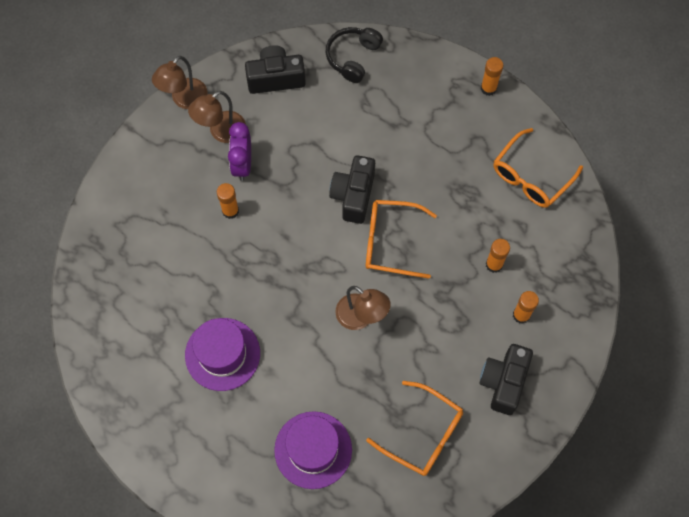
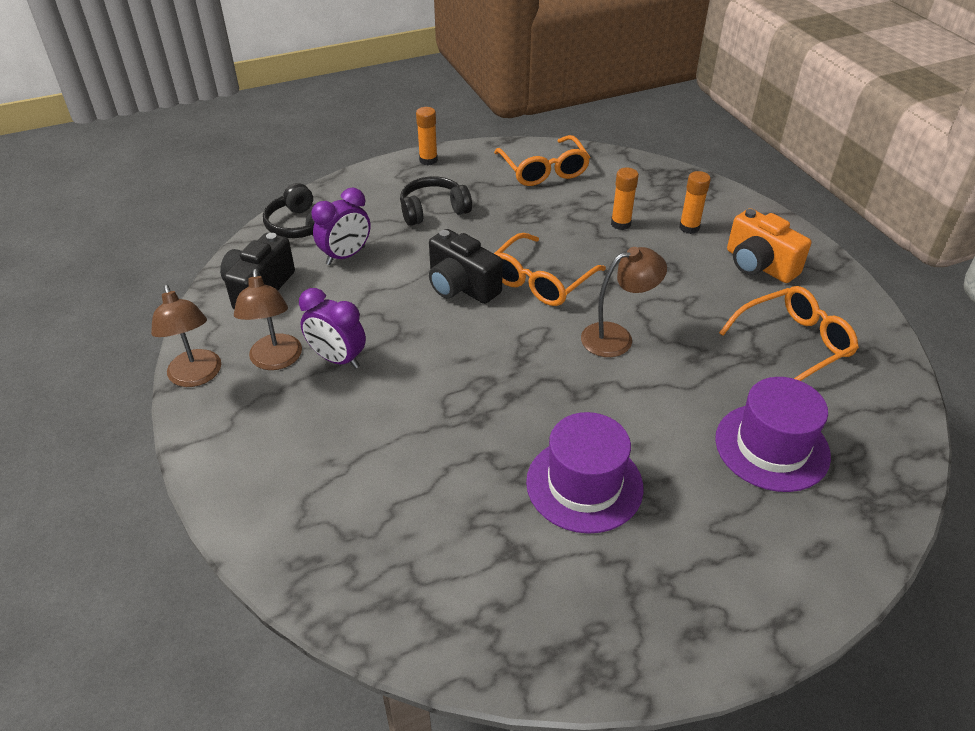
camera: 60 degrees left, 25 degrees down
(230, 211) = (388, 394): orange glue stick -> none
(340, 106) = (346, 256): none -> purple clock
(426, 129) = (433, 210): none -> black headphones
(503, 382) = (759, 265): black camera -> orange camera

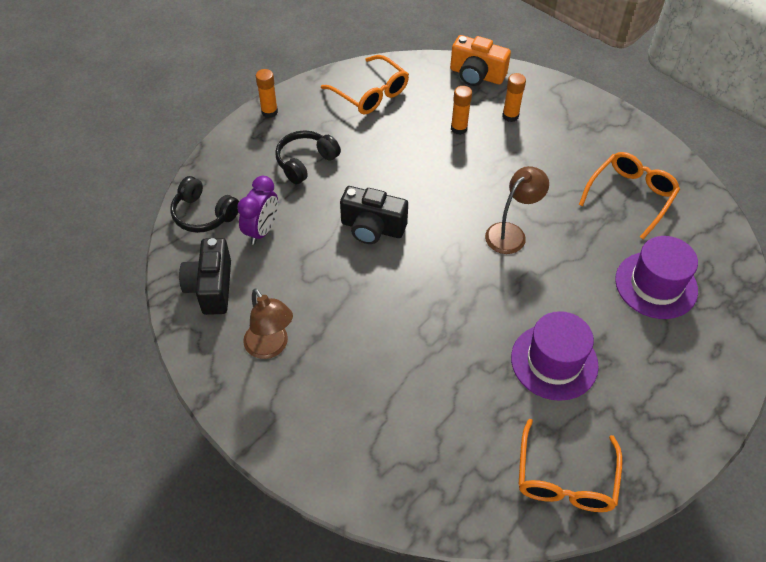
camera: 25 degrees left, 10 degrees up
(197, 376) = (216, 385): brown lamp -> none
(337, 359) = (318, 328): purple clock -> none
(540, 281) = (429, 202): orange glasses -> orange glasses (565, 479)
(759, 265) = (575, 135): orange camera -> orange camera (476, 75)

